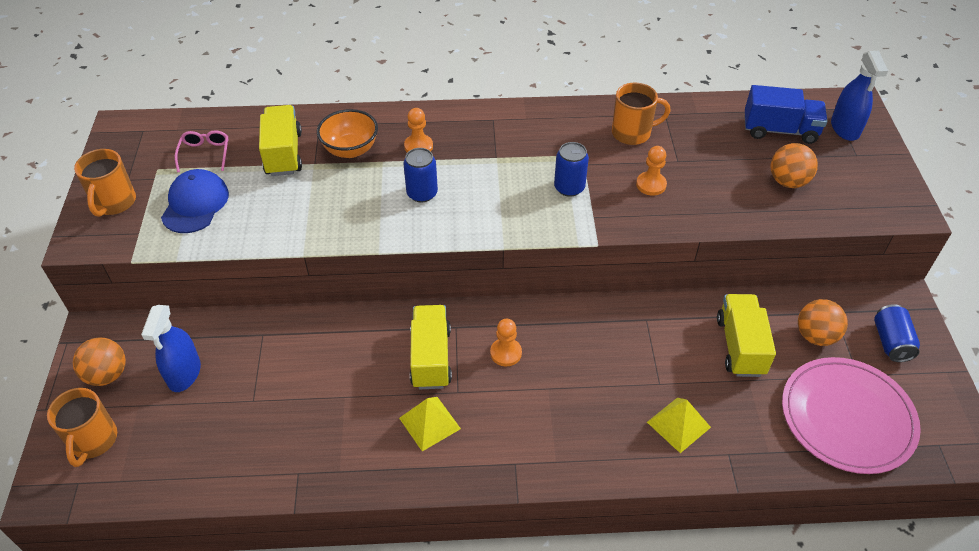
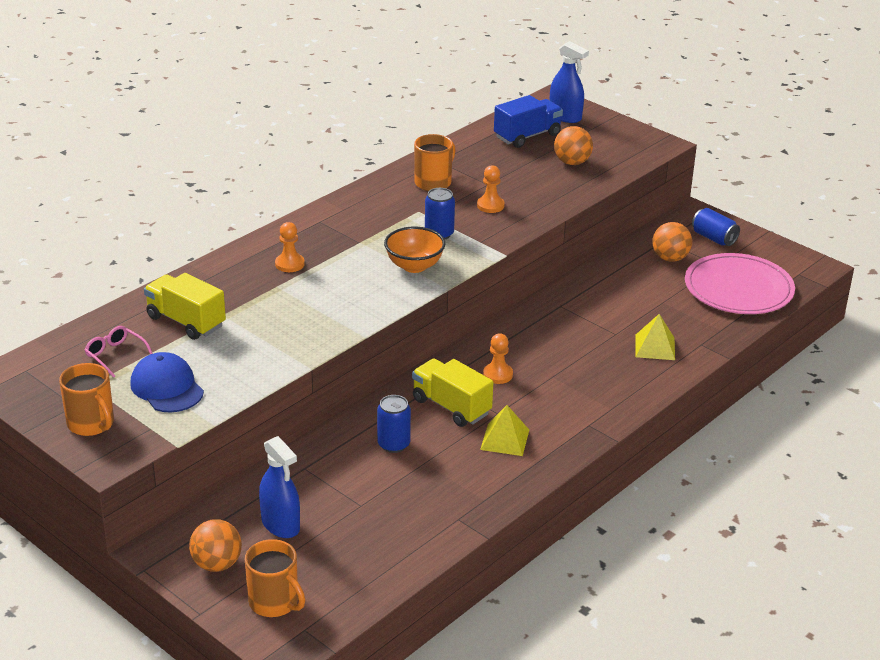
camera: 45 degrees left, 15 degrees down
(350, 150) = (238, 292): orange bowl -> orange bowl (414, 266)
(422, 193) = (339, 289): blue can -> blue can (393, 444)
(740, 346) = (635, 287): yellow truck -> none

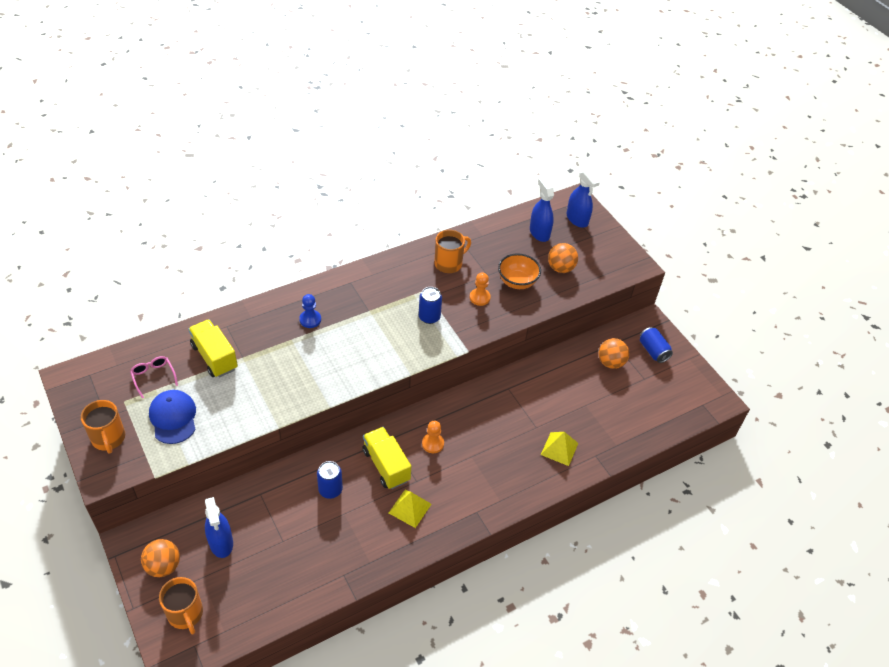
camera: 15 degrees right, 15 degrees up
(289, 264) = (310, 319): orange pawn -> blue pawn
(414, 266) = (397, 345): orange bowl -> orange bowl (517, 282)
(527, 136) = (539, 233): blue truck -> blue spray bottle
(738, 288) = (649, 407): pink plate -> none

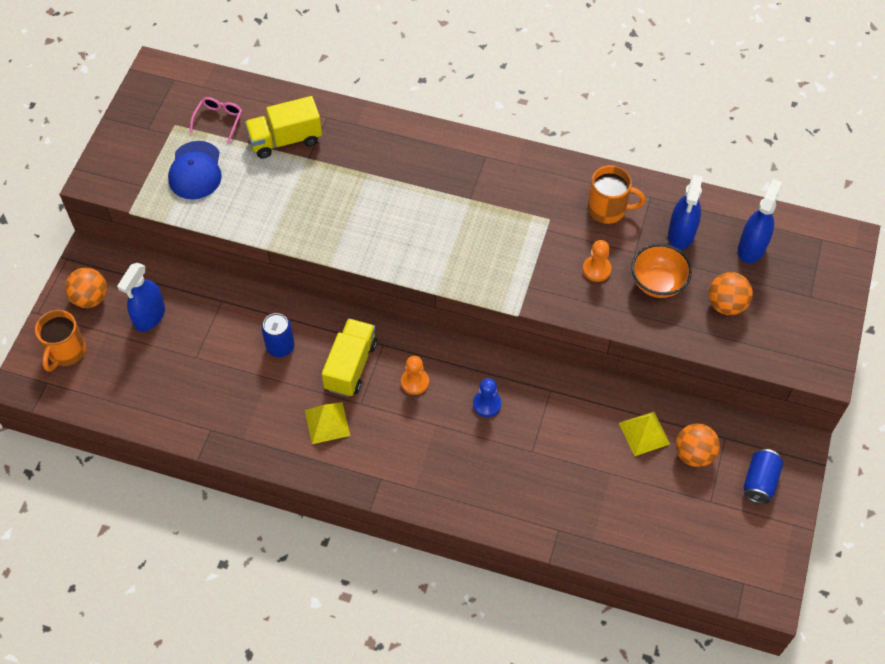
camera: 50 degrees right, 10 degrees up
(108, 438) = (130, 149): orange mug -> none
(173, 418) = (195, 170): blue cap -> blue cap turned 150 degrees clockwise
(214, 357) = (285, 140): yellow truck -> yellow truck turned 120 degrees counterclockwise
(310, 319) = (405, 166): blue pawn -> blue pawn (487, 404)
(429, 317) = (521, 250): blue can -> none
(559, 448) = (530, 491): yellow pyramid -> yellow pyramid (644, 433)
(577, 219) = (818, 264): blue spray bottle -> blue spray bottle (681, 234)

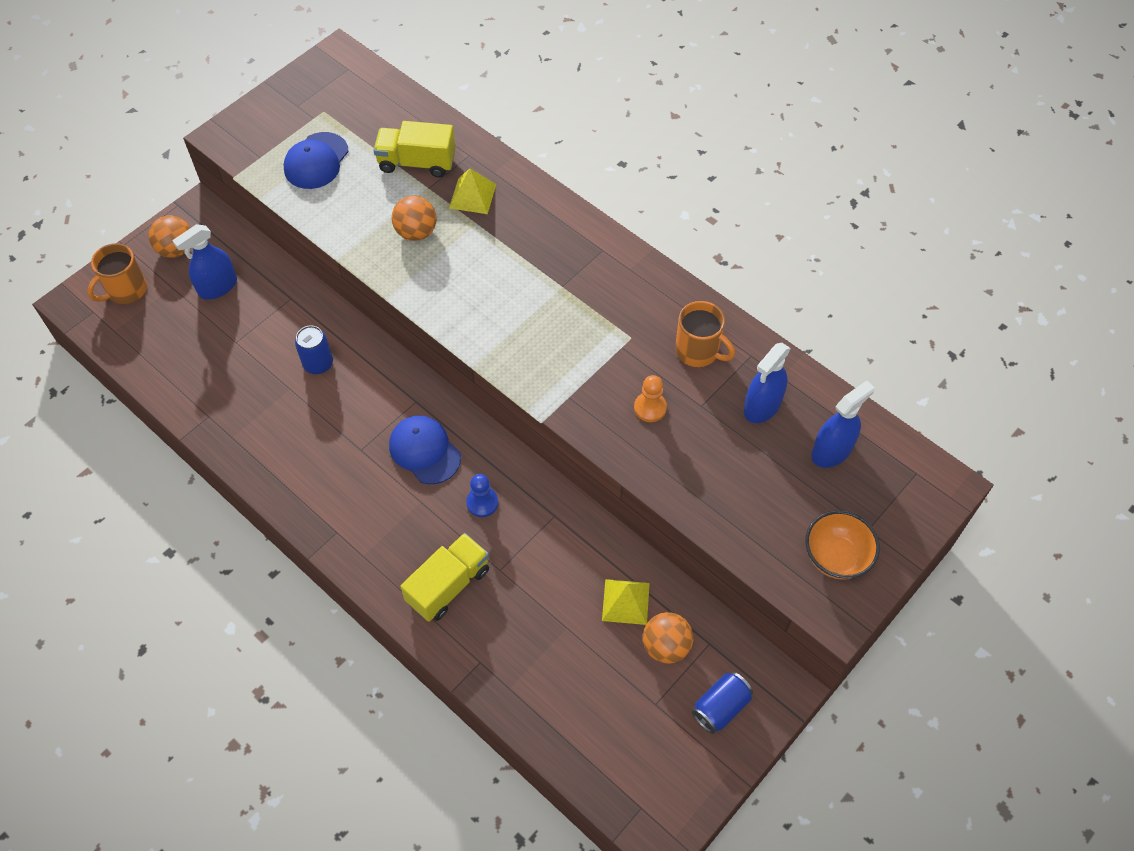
camera: 25 degrees right, 0 degrees up
(219, 120) = (366, 121): pink glasses -> none
(327, 422) = (318, 455): yellow pyramid -> yellow pyramid (472, 196)
(351, 366) = (373, 410): yellow truck -> yellow truck (448, 585)
(415, 382) = (424, 451): orange pawn -> blue cap
(657, 283) = (706, 448): orange bowl -> orange bowl (836, 557)
(726, 304) = (768, 500): orange ball -> orange ball (416, 232)

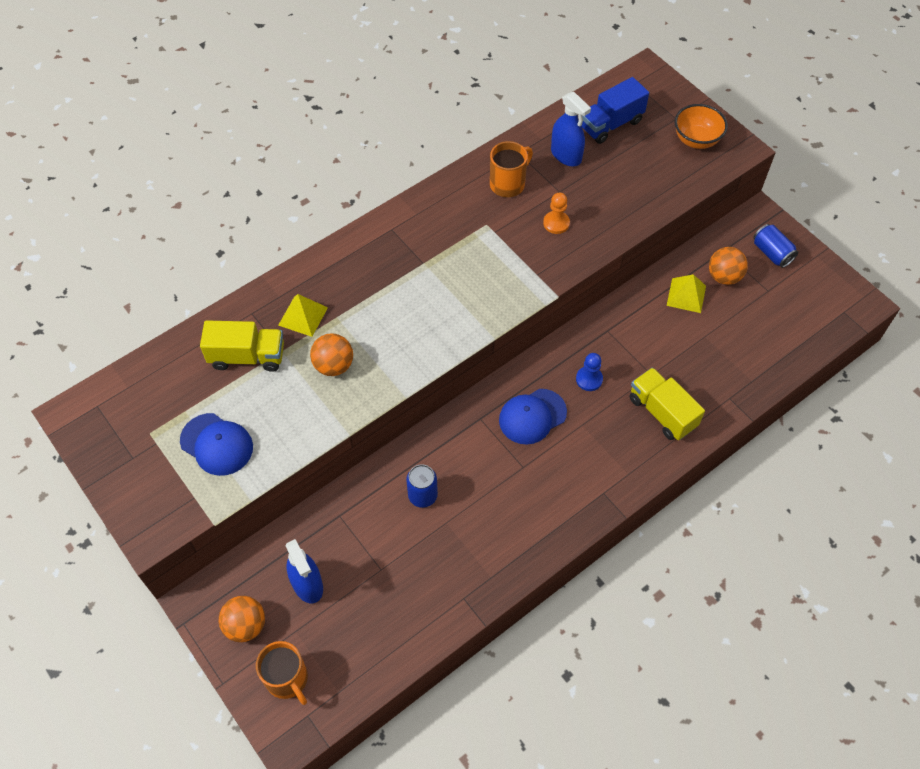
camera: 80 degrees left, 0 degrees up
(417, 162) = (247, 356): yellow truck -> yellow truck turned 105 degrees counterclockwise
(831, 451) = (610, 124): blue spray bottle -> blue truck

